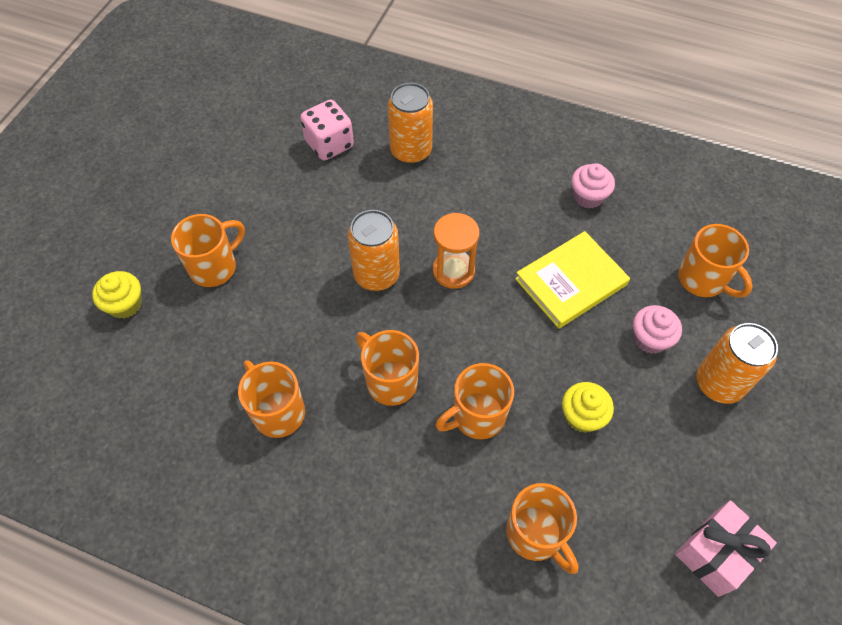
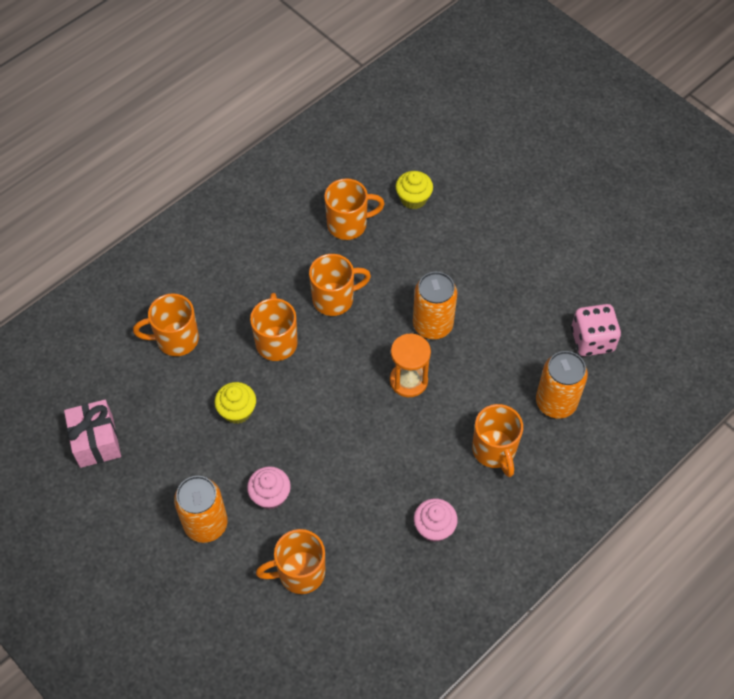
camera: 115 degrees right, 0 degrees up
(125, 304) = (486, 159): yellow cupcake -> yellow cupcake (413, 198)
(214, 267) = (494, 221): orange mug -> orange mug (494, 450)
(571, 282) = (353, 464): yellow book -> none

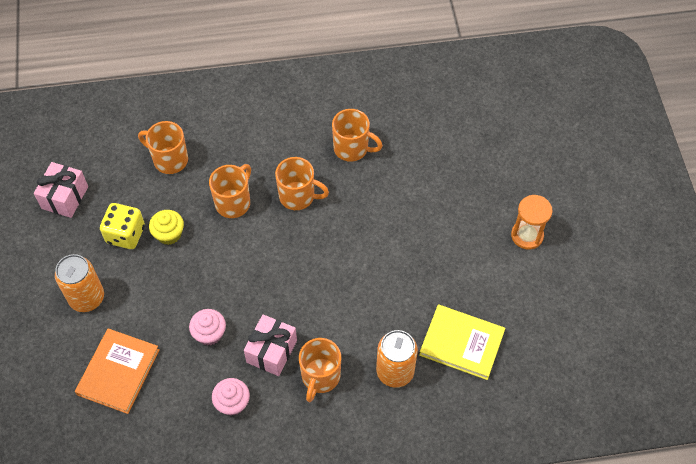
camera: 35 degrees right, 0 degrees up
(193, 438) = (125, 234): none -> yellow dice
(270, 495) = (143, 306): pink cupcake -> pink cupcake (209, 333)
(299, 573) = (118, 372): orange mug -> orange book
(408, 380) = (301, 287): orange hourglass -> orange hourglass (527, 235)
(413, 198) = (415, 157): yellow cupcake -> none
(431, 457) = (271, 351): none -> pink gift
(432, 325) = (352, 257): orange can -> none
(592, 340) = (462, 343): pink dice -> yellow book

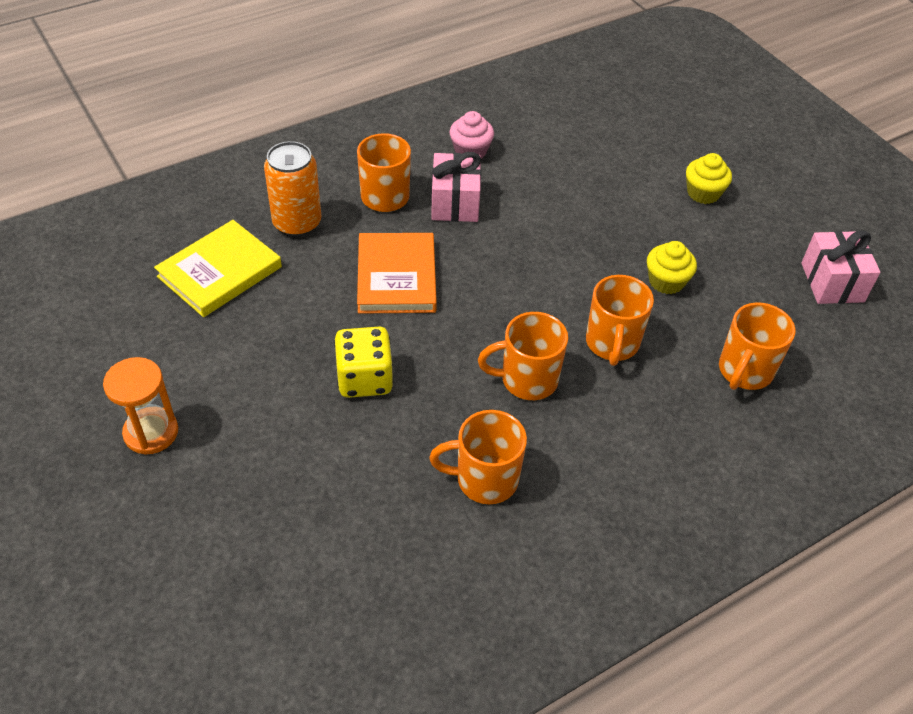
camera: 155 degrees right, 10 degrees down
(87, 298) = (703, 193): orange can -> yellow cupcake
(118, 372) = (610, 144): orange book -> orange book (397, 277)
(125, 234) = (718, 265): yellow dice -> yellow dice (364, 379)
(169, 160) = (744, 371): orange mug -> orange mug turned 120 degrees clockwise
(209, 333) = (538, 199): pink cupcake -> none
(462, 343) = (220, 272): yellow book -> yellow book turned 45 degrees counterclockwise

